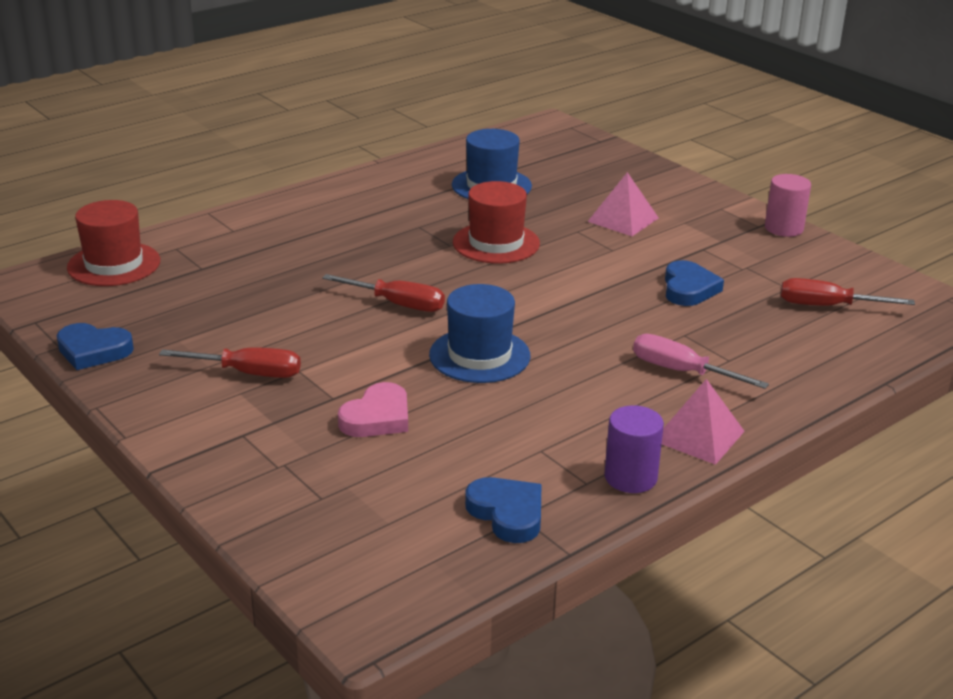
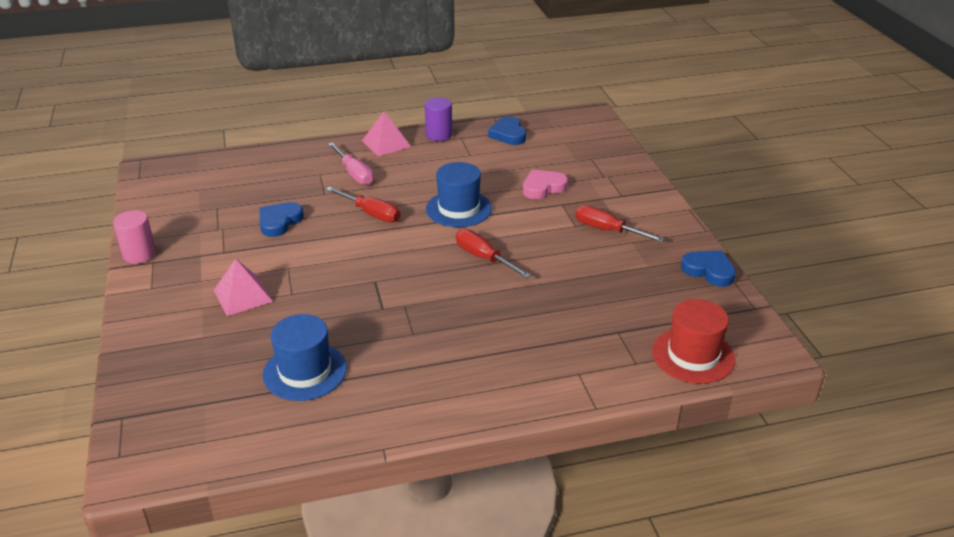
camera: 155 degrees left, 5 degrees up
(496, 243) = (367, 297): red hat -> none
(828, 306) = (215, 190): red screwdriver -> red screwdriver (371, 213)

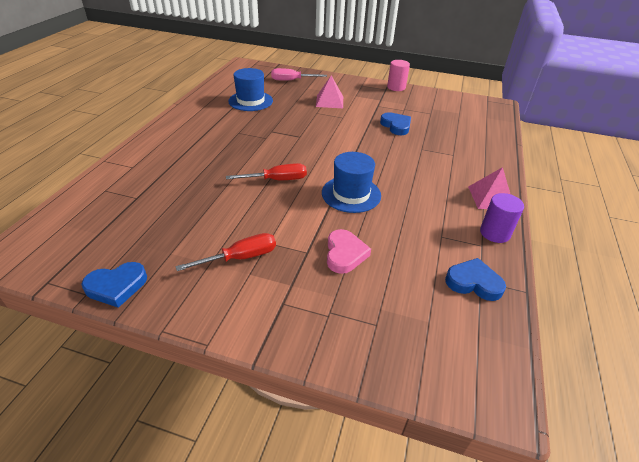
camera: 120 degrees right, 5 degrees up
(354, 173) = (444, 167): pink screwdriver -> pink screwdriver (292, 80)
(371, 213) = (378, 157): red screwdriver -> none
(693, 355) = (70, 216): red hat -> none

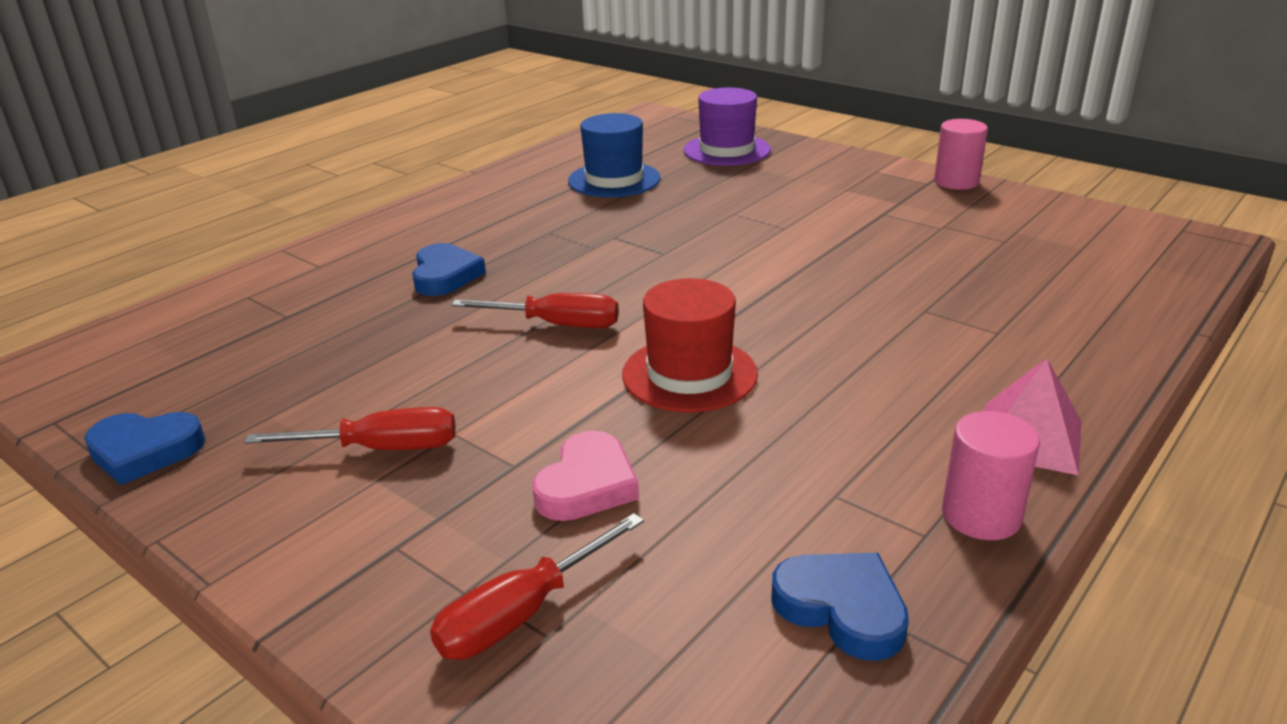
camera: 25 degrees right, 10 degrees down
(292, 80) = (727, 150): pink screwdriver -> purple hat
(329, 101) = (778, 195): pink pyramid -> none
(351, 194) = (689, 374): blue hat -> red hat
(359, 318) = (522, 613): none -> red screwdriver
(396, 126) = (896, 257): blue heart -> blue heart (445, 275)
(495, 233) = (981, 515): purple cylinder -> pink cylinder

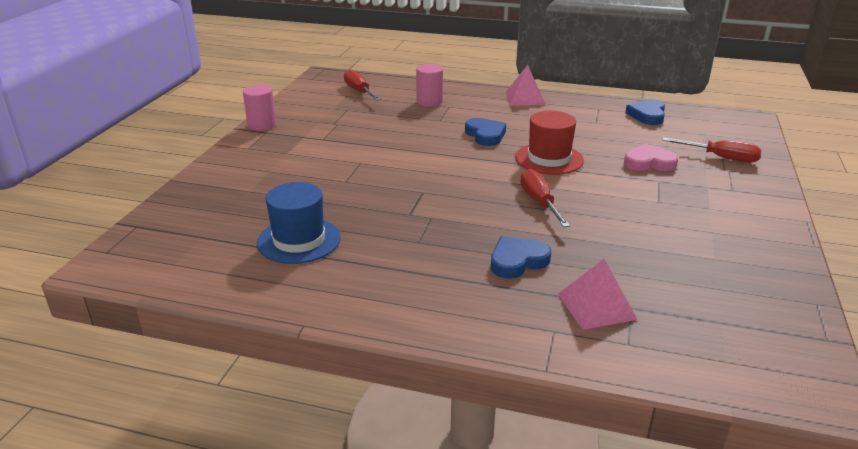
camera: 115 degrees left, 0 degrees up
(145, 451) = (790, 284): blue heart -> blue heart (485, 135)
(315, 297) = (596, 306): none -> pink pyramid
(381, 448) = (692, 214): red screwdriver -> red screwdriver (359, 91)
(727, 150) = (212, 205): purple hat -> none
(981, 515) = (578, 102): pink cylinder -> pink cylinder (429, 101)

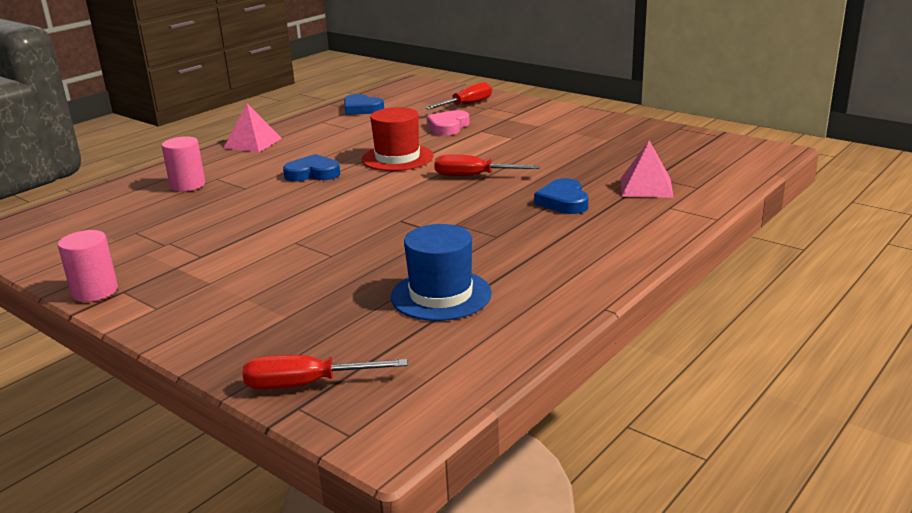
camera: 65 degrees left, 5 degrees down
(359, 91) = (90, 218): red screwdriver -> red screwdriver (307, 384)

